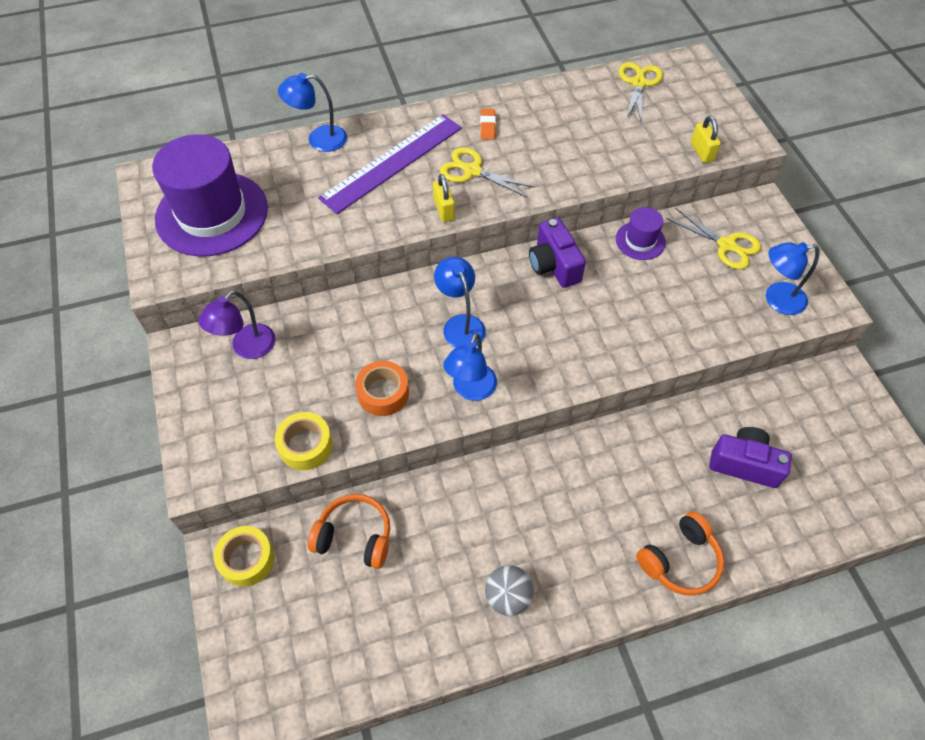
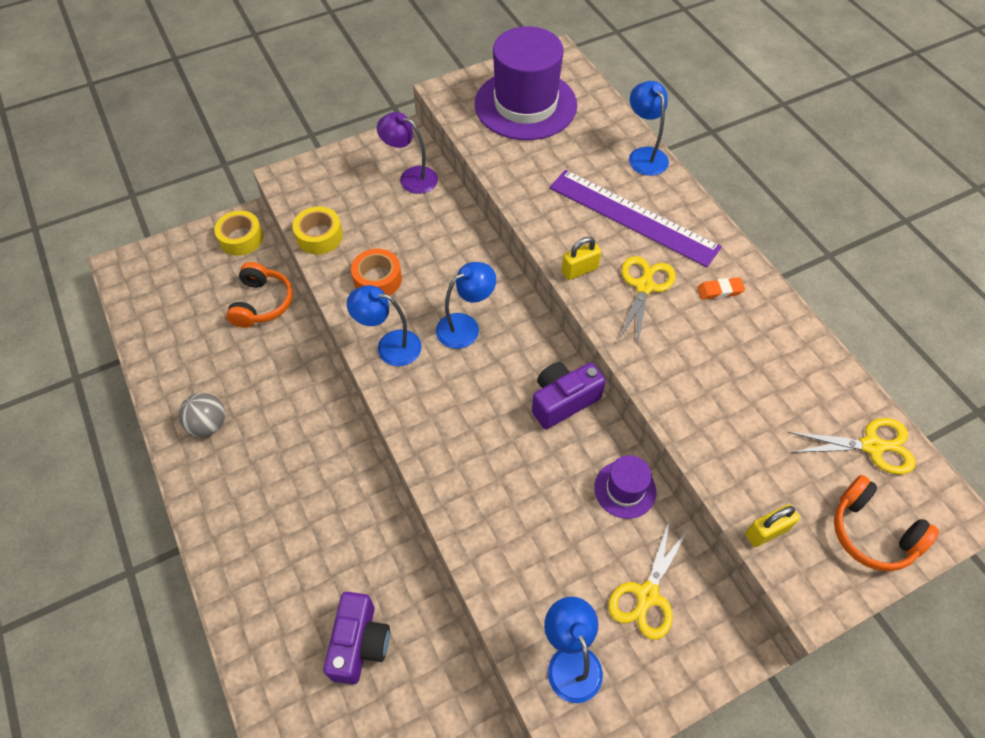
camera: 80 degrees right, 0 degrees up
(680, 560) = (244, 575): orange headphones -> orange headphones (872, 532)

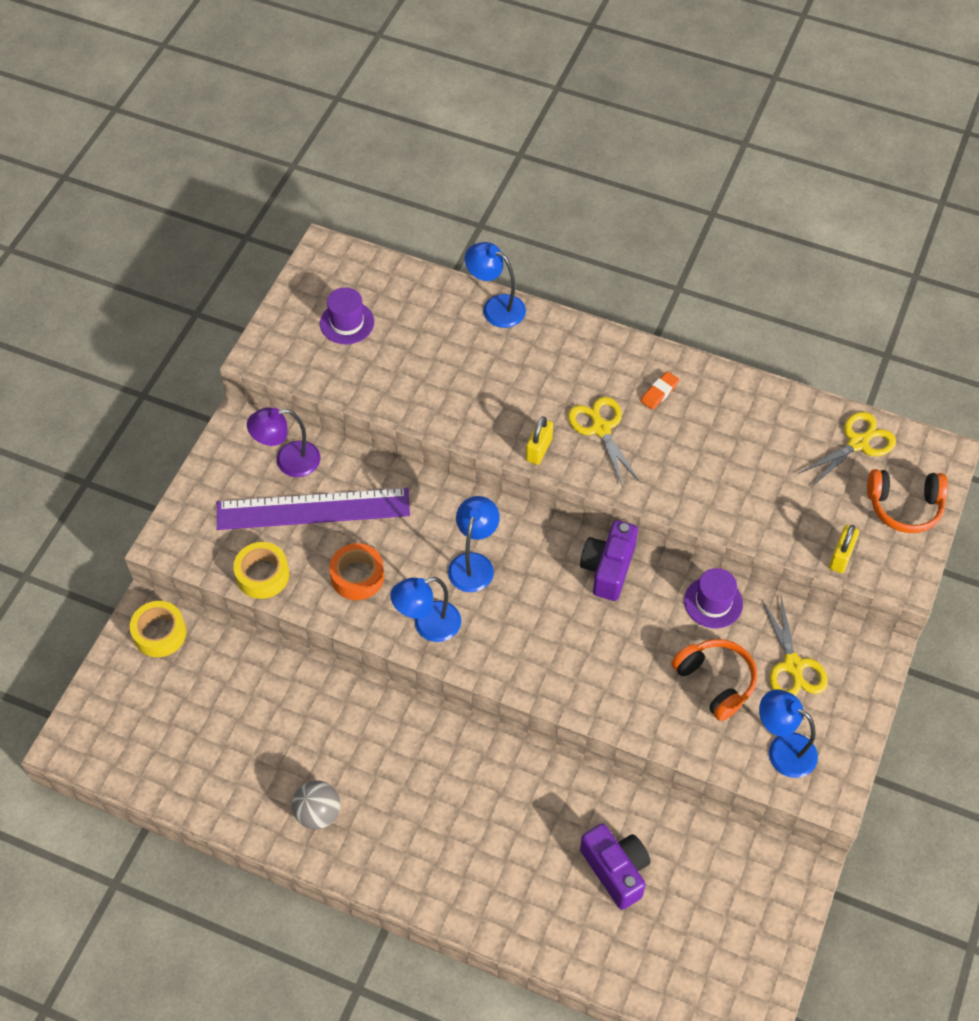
camera: 40 degrees left, 0 degrees up
(262, 303) = (249, 677): orange headphones -> orange headphones (715, 682)
(525, 105) = (347, 323): purple hat -> purple hat, size x0.47
(633, 217) = (538, 373): purple ruler -> purple ruler (313, 509)

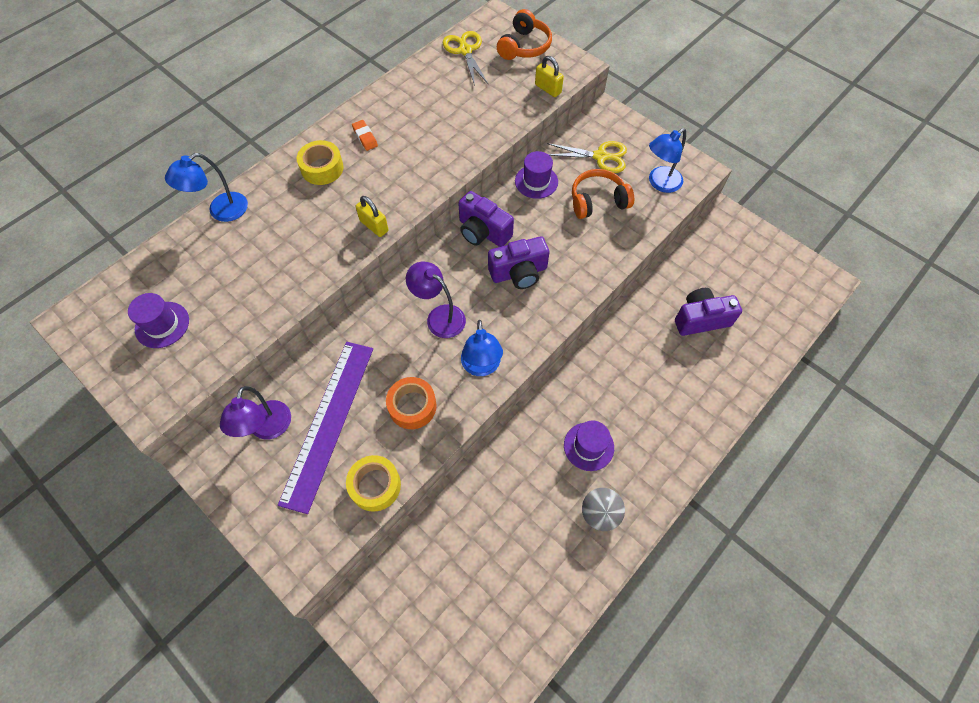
camera: 70 degrees left, 5 degrees up
(160, 633) = (376, 607): yellow tape -> yellow tape (322, 168)
(392, 781) = (588, 446): none -> purple hat
(474, 563) = (439, 316): blue lamp -> purple lamp
(566, 625) = (519, 273): none -> purple camera
(601, 428) = (377, 181): yellow scissors -> none

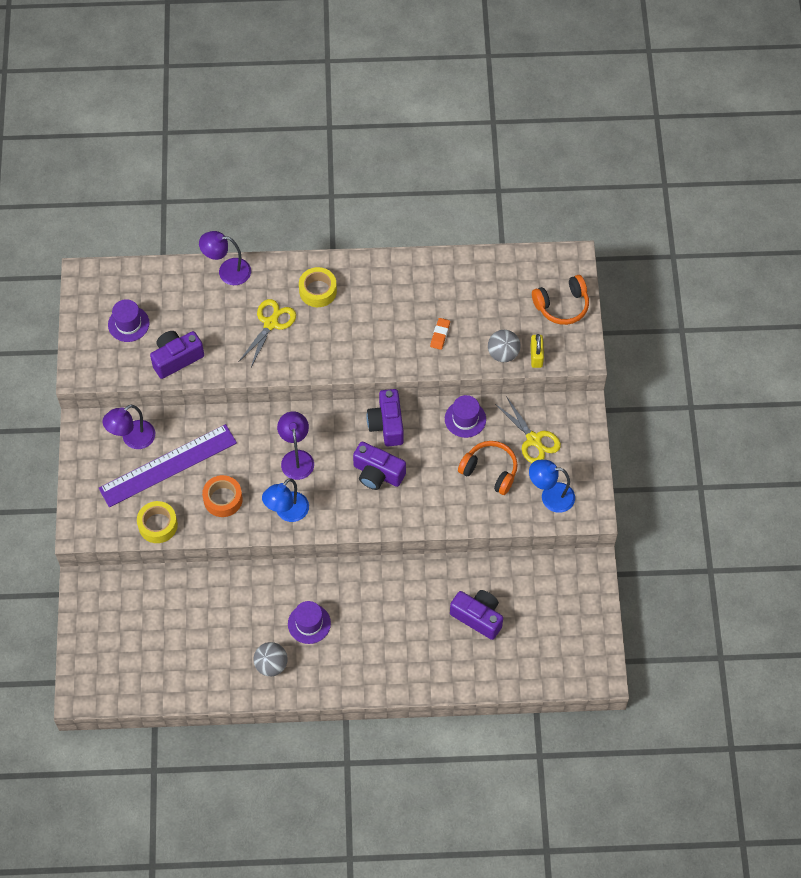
camera: 45 degrees right, 0 degrees up
(221, 211) = (227, 271): blue lamp -> purple lamp
(244, 316) = (176, 358): none -> purple camera
(365, 137) = (369, 289): orange eraser -> orange eraser (440, 335)
(374, 226) = (307, 362): yellow padlock -> none
(465, 51) = (514, 273): yellow scissors -> yellow scissors (271, 323)
(522, 104) = (503, 353): none -> grey ball

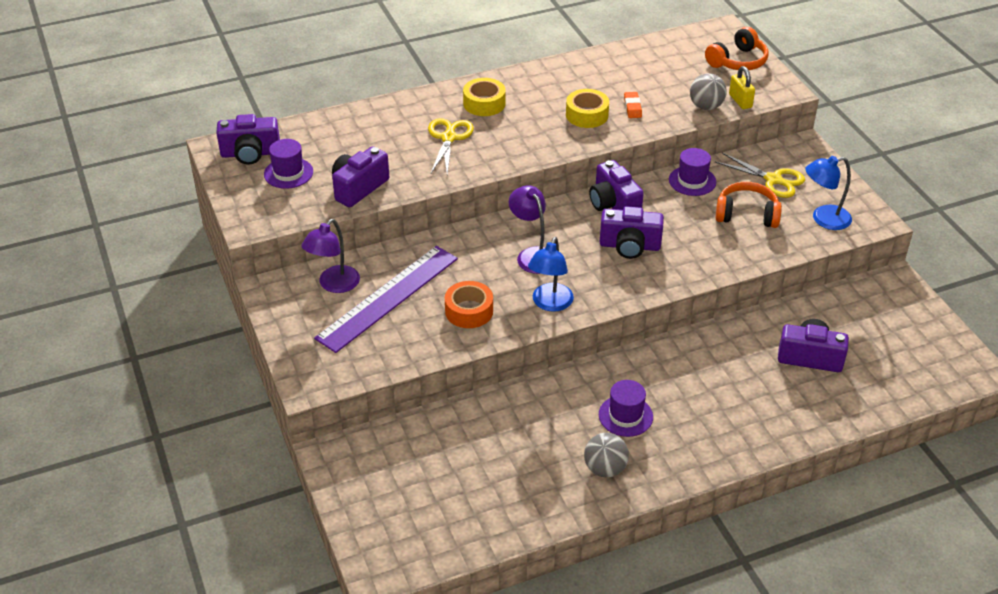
camera: 20 degrees left, 20 degrees down
(106, 291) = (250, 153): none -> purple camera
(158, 525) = (404, 354): yellow tape -> yellow tape (587, 115)
(227, 271) = (378, 110): purple lamp -> none

